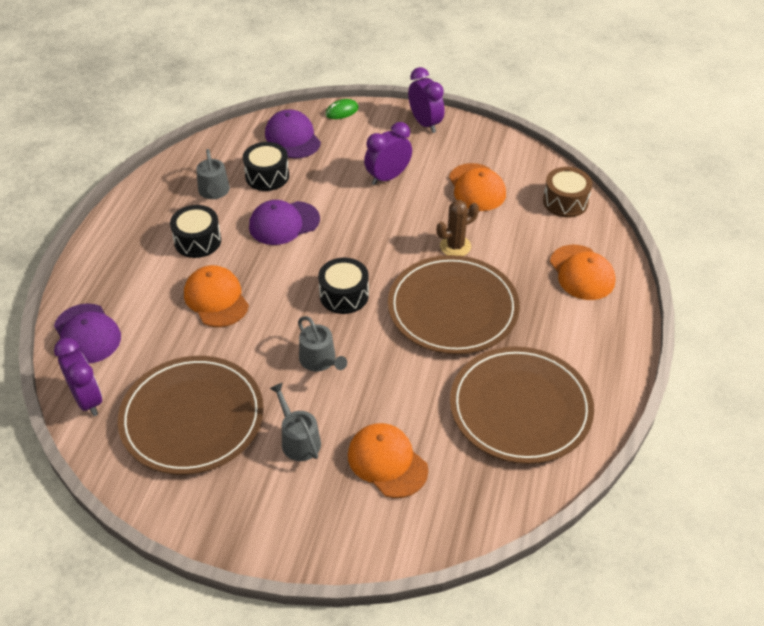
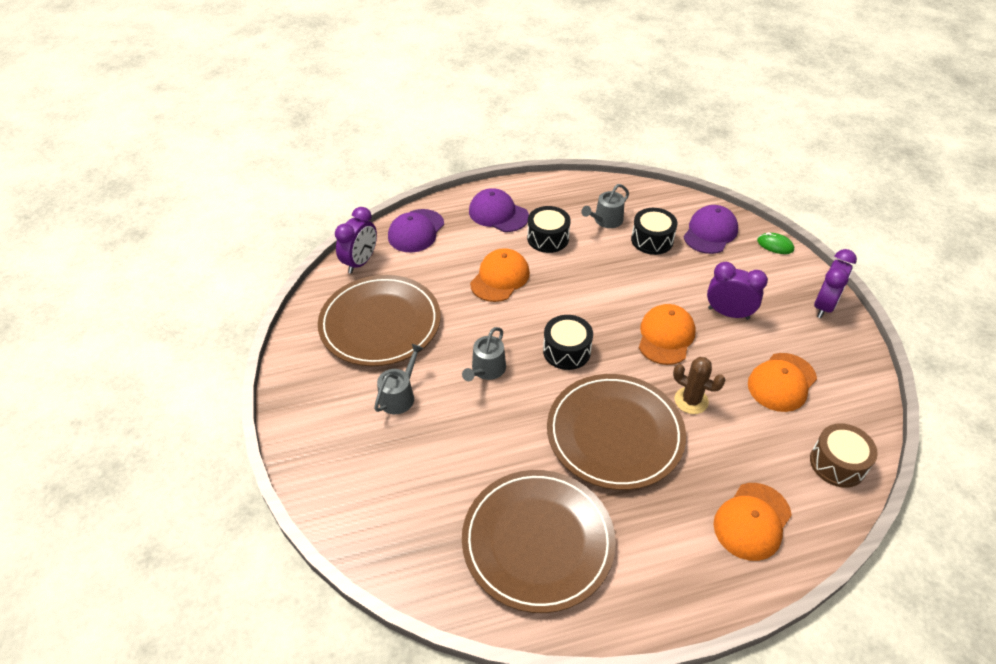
camera: 60 degrees right, 0 degrees up
(284, 223) = (611, 275): purple cap -> purple cap (498, 214)
(387, 462) = (413, 465): orange cap -> orange cap (666, 336)

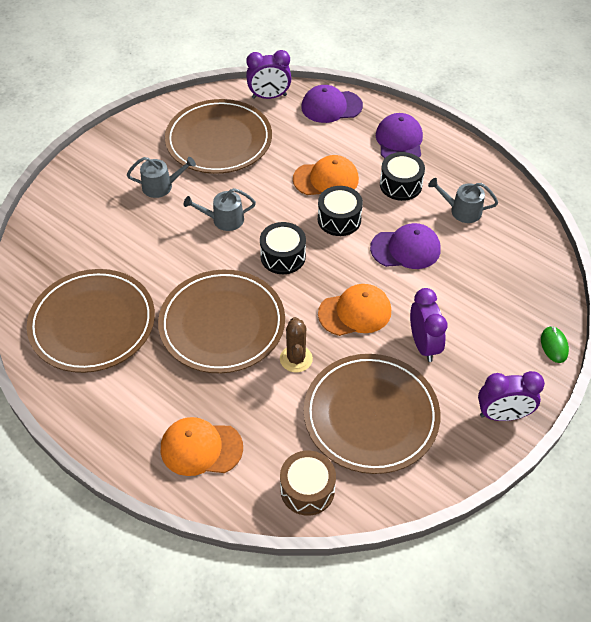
camera: 55 degrees right, 5 degrees up
(652, 240) = (468, 252): black drum -> black drum (339, 219)
(710, 232) = (521, 289): purple cap -> purple cap (405, 249)
(782, 382) = (371, 415): orange cap -> brown plate

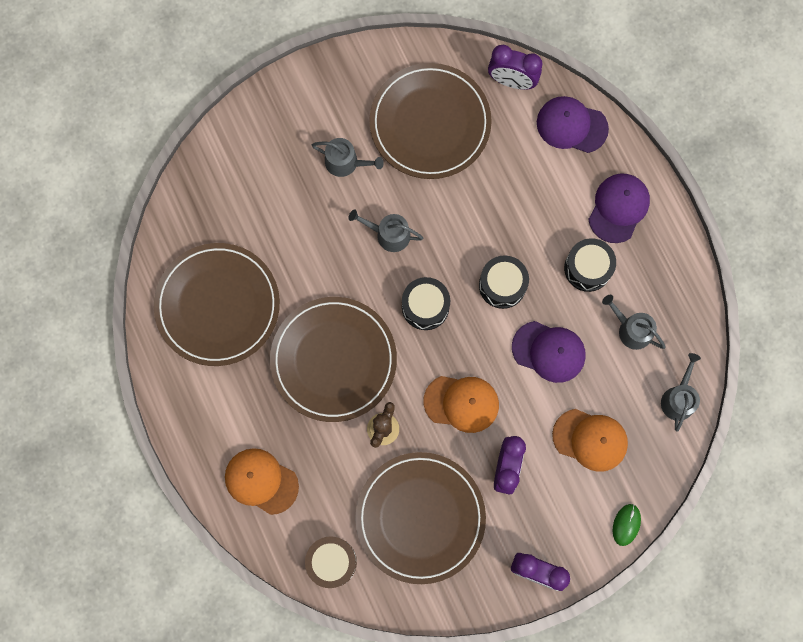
camera: 25 degrees right, 25 degrees up
(326, 179) = (515, 227): orange cap -> orange cap (590, 439)
(531, 241) = (678, 398): none -> grey watering can

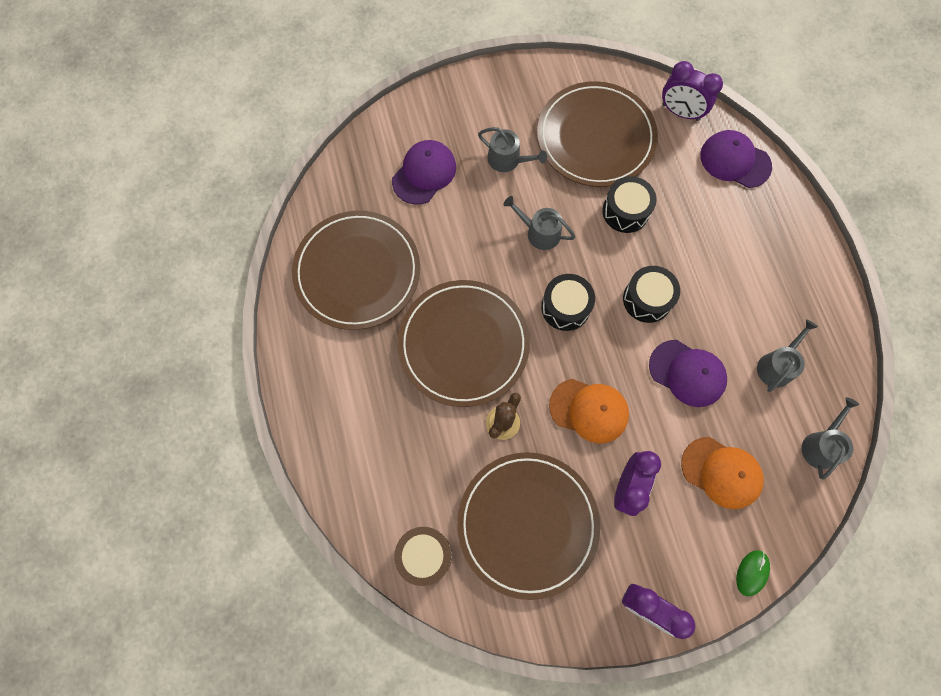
camera: 10 degrees right, 5 degrees down
(261, 481) = (366, 455): orange cap -> none
(587, 268) = (737, 297): black drum -> black drum (625, 211)
(618, 208) = (774, 244): purple cap -> purple cap (424, 173)
(631, 330) = (776, 366): grey watering can -> grey watering can turned 75 degrees clockwise

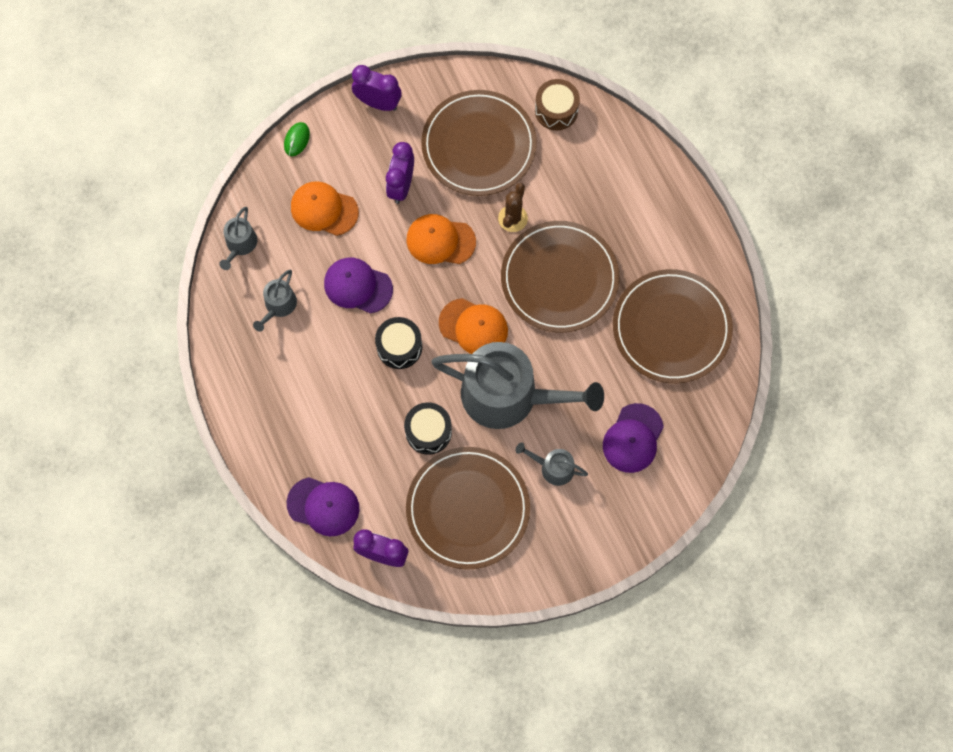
camera: 170 degrees right, 0 degrees up
(539, 232) = (509, 395): grey watering can -> grey watering can, size x2.31
(565, 307) = (473, 327): black drum -> orange cap

